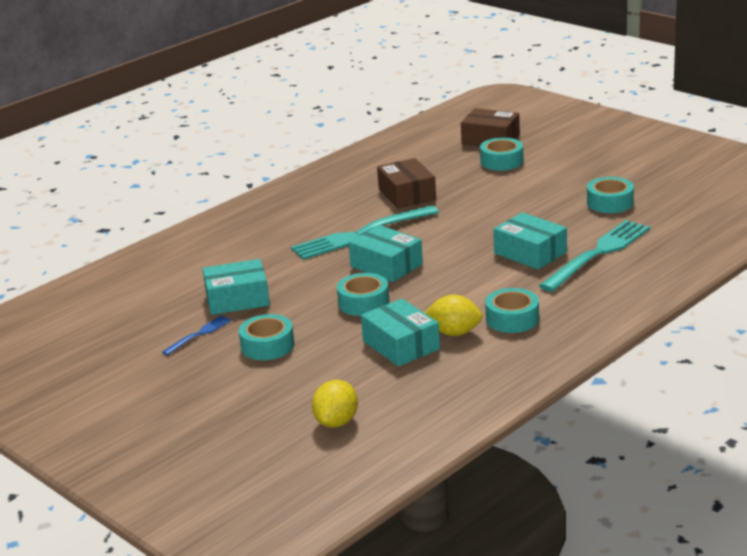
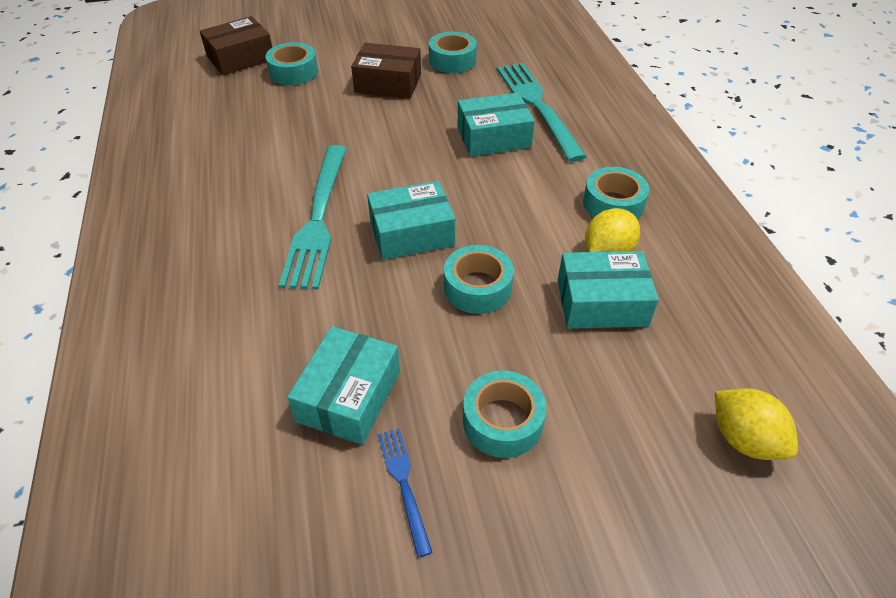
camera: 60 degrees left, 20 degrees up
(407, 194) = (274, 150): brown box -> brown box (388, 83)

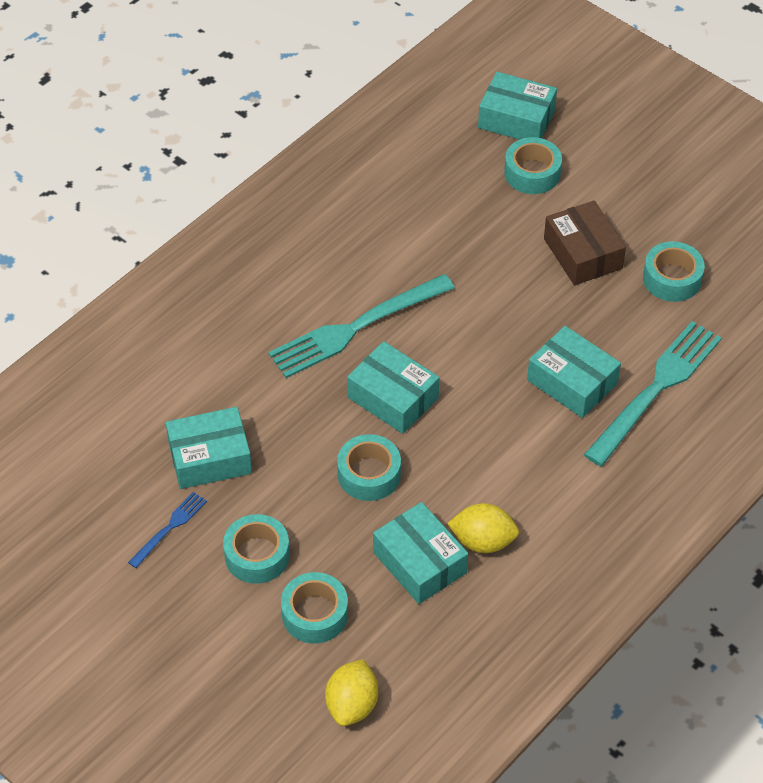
camera: 55 degrees right, 5 degrees up
(240, 58) = (516, 119): brown box -> turquoise box
(613, 204) = (552, 517): turquoise tape -> turquoise tape (315, 614)

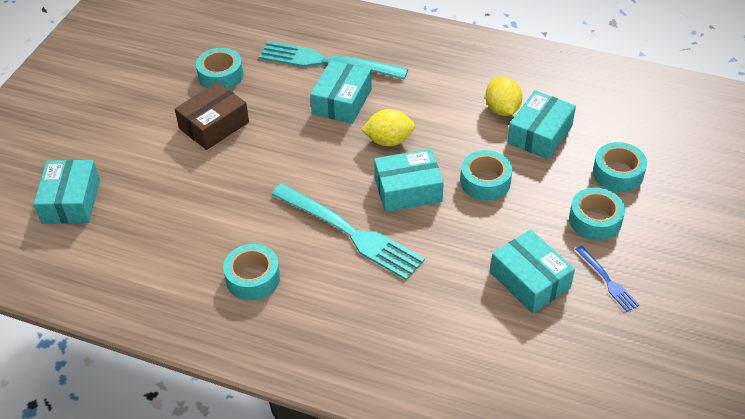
camera: 110 degrees left, 5 degrees down
(170, 527) = (608, 281): blue fork -> blue fork turned 135 degrees counterclockwise
(352, 705) = (667, 134): yellow lemon -> yellow lemon (389, 141)
(393, 398) = (408, 190): turquoise box -> turquoise box turned 60 degrees clockwise
(532, 173) = (134, 175): turquoise tape -> turquoise tape (253, 278)

